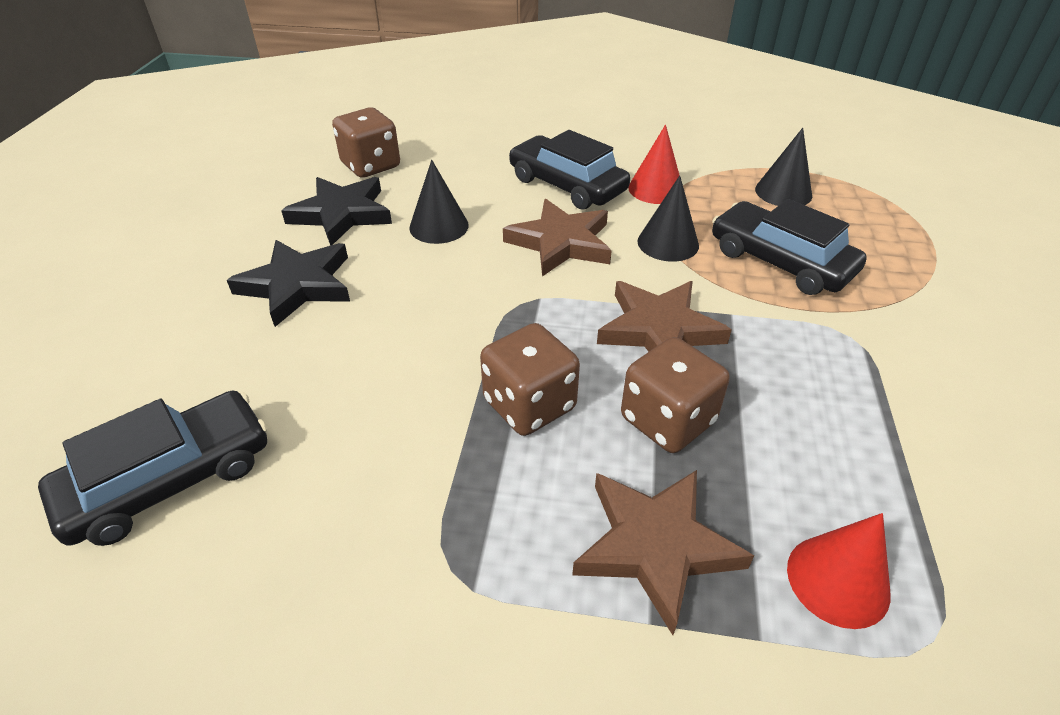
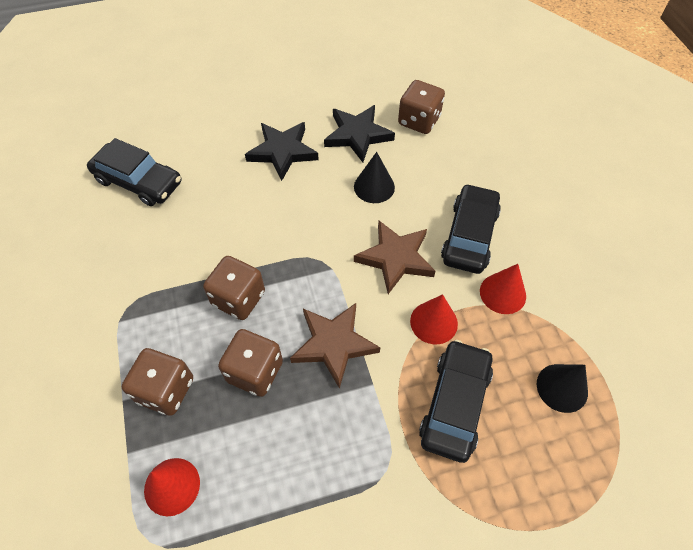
camera: 65 degrees right, 15 degrees up
(655, 546) = (165, 390): brown star -> brown dice
(668, 243) = (433, 322): black cone -> red cone

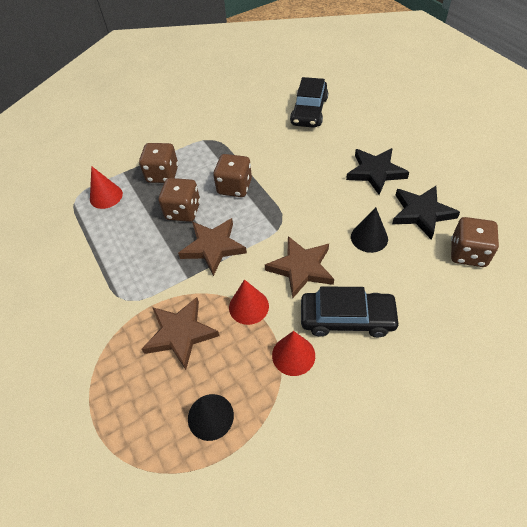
camera: 80 degrees right, 5 degrees down
(455, 404) = (180, 334): black car -> brown star

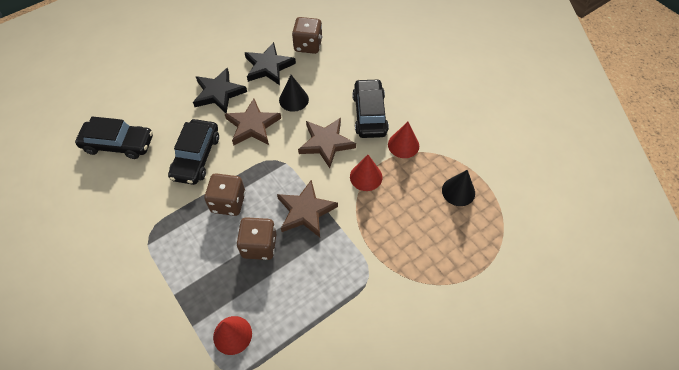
camera: 100 degrees left, 5 degrees up
(162, 174) = (202, 278): brown dice -> none
(180, 334) = (397, 223): brown star -> brown star (253, 125)
(290, 161) = (196, 157): none -> black car

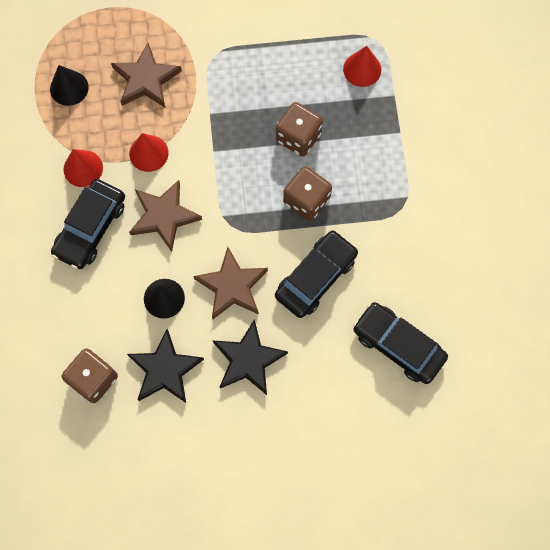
camera: 150 degrees left, 15 degrees up
(305, 211) = (233, 148): brown star -> brown star (146, 79)

